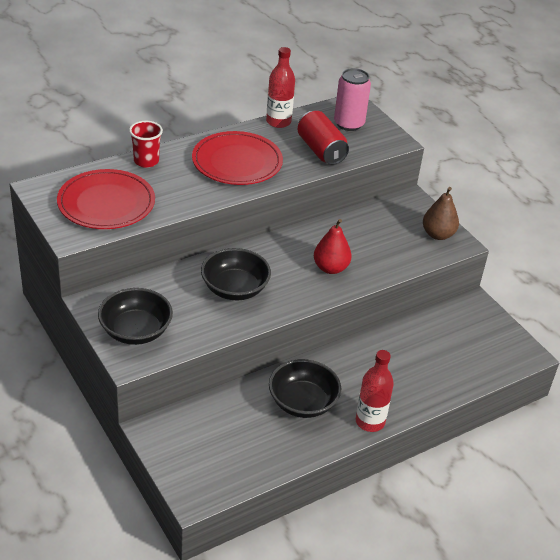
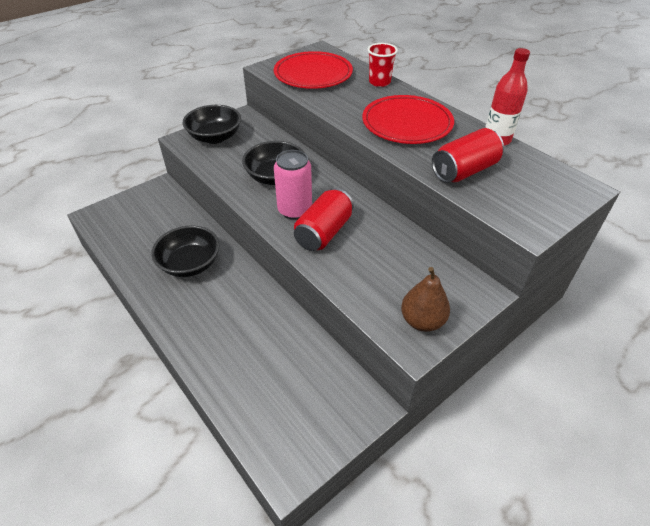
camera: 85 degrees right, 5 degrees up
(330, 268) = (324, 232): red pear -> red can
(349, 124) = (535, 187): pink can -> pink can (295, 210)
(370, 422) = (167, 313): red bottle -> none

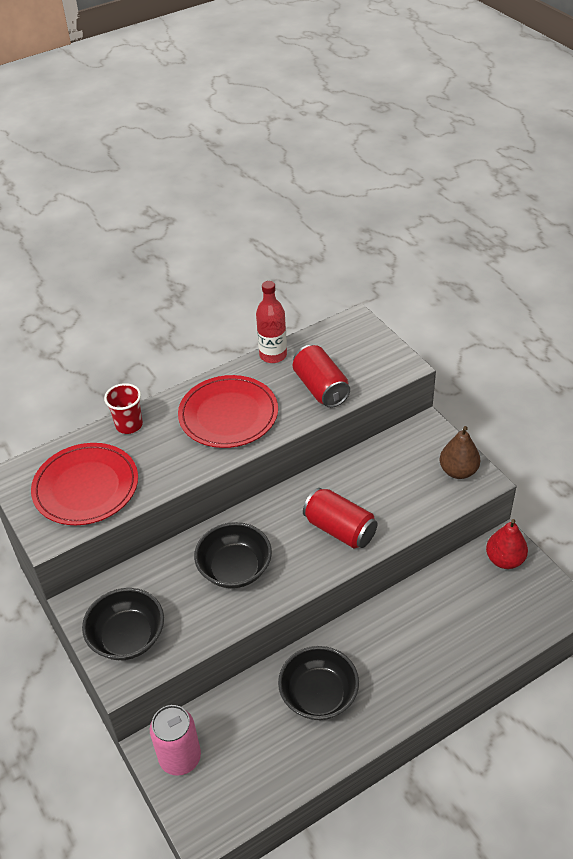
camera: 80 degrees left, 0 degrees up
(295, 210) = (300, 552): pink can -> pink can (180, 757)
(345, 404) = (504, 560): none -> red pear

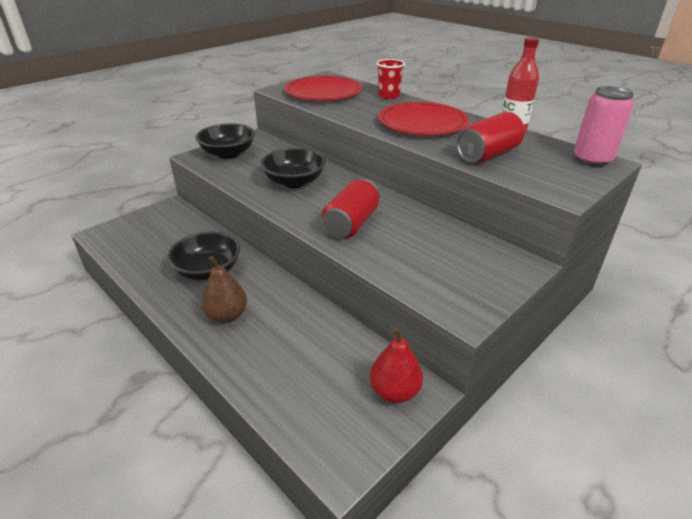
camera: 75 degrees right, 10 degrees down
(180, 757) = (161, 217): pink can -> pink can (592, 159)
(458, 471) = (469, 293): brown pear -> brown pear (227, 315)

